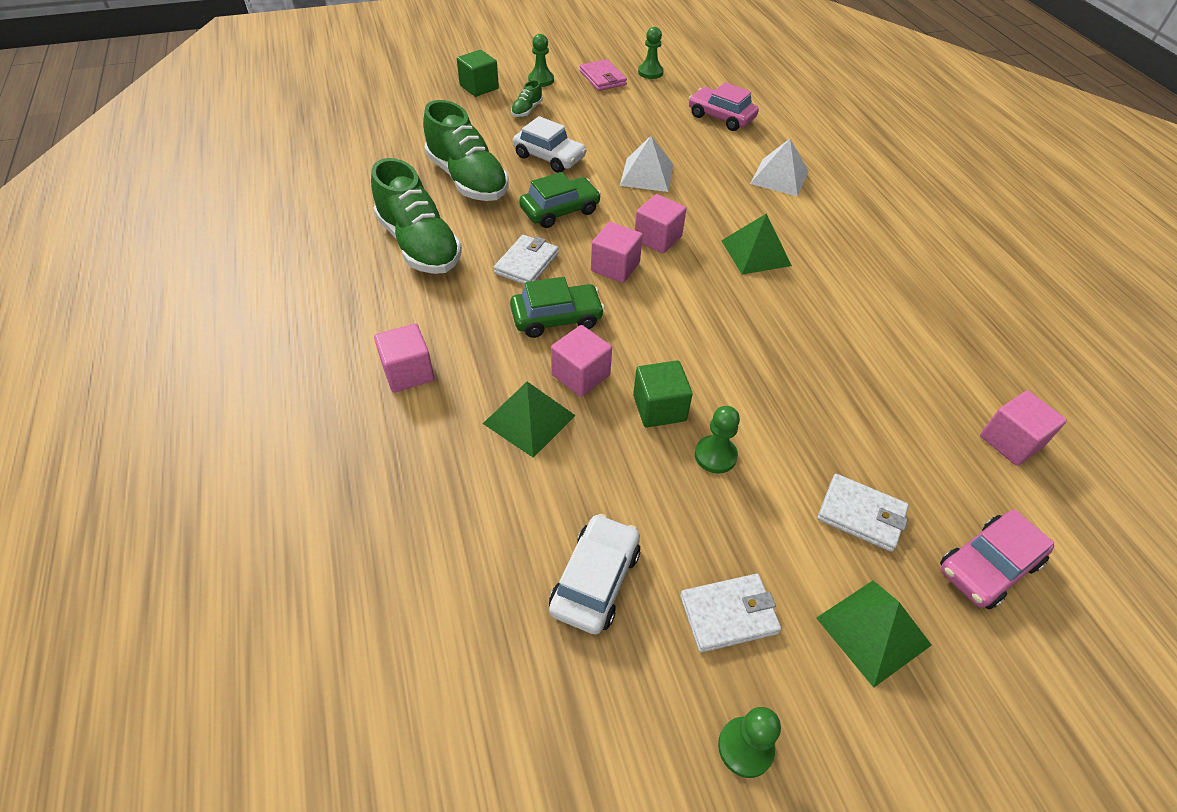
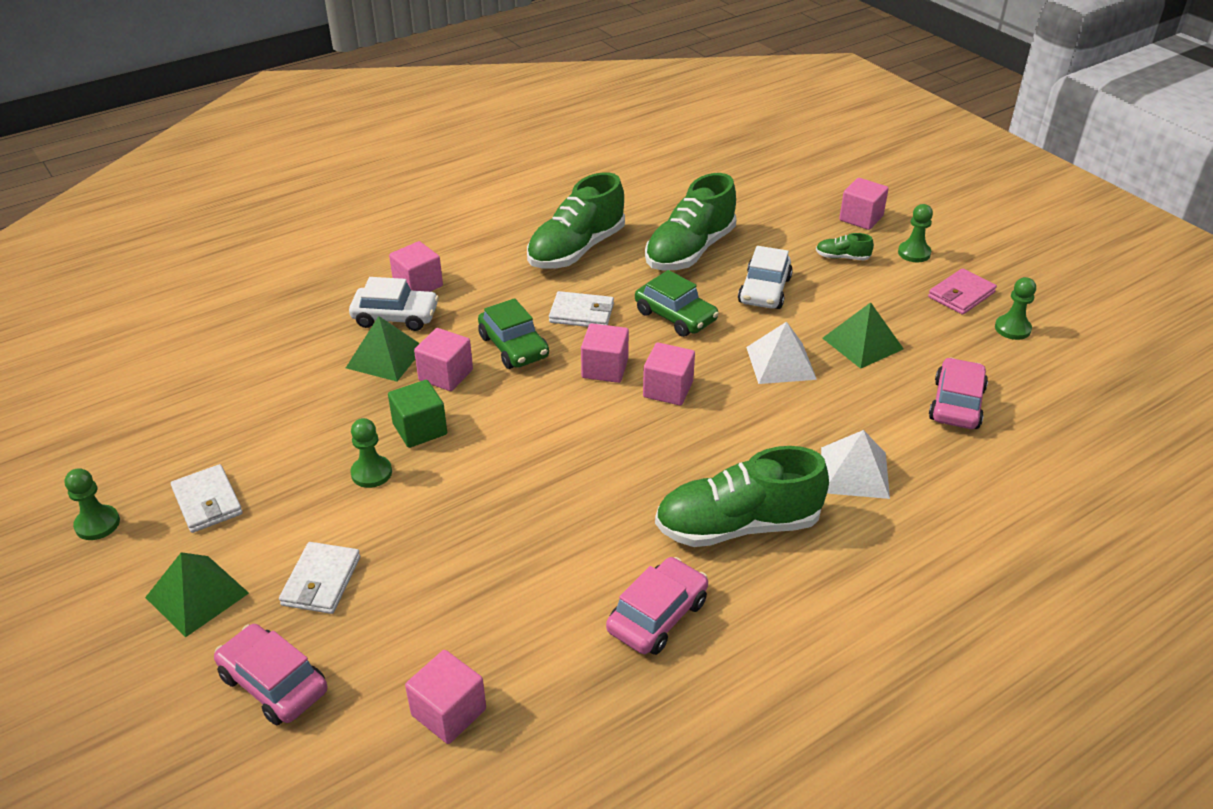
camera: 75 degrees right, 10 degrees down
(479, 87) = (861, 218): green cube -> pink cube
(595, 580) = (232, 423): white car -> white car (395, 317)
(756, 253) = (684, 467): green pyramid -> green pyramid (862, 343)
(824, 243) = (737, 526): none -> green shoe
(911, 304) = (657, 615): none -> pink car

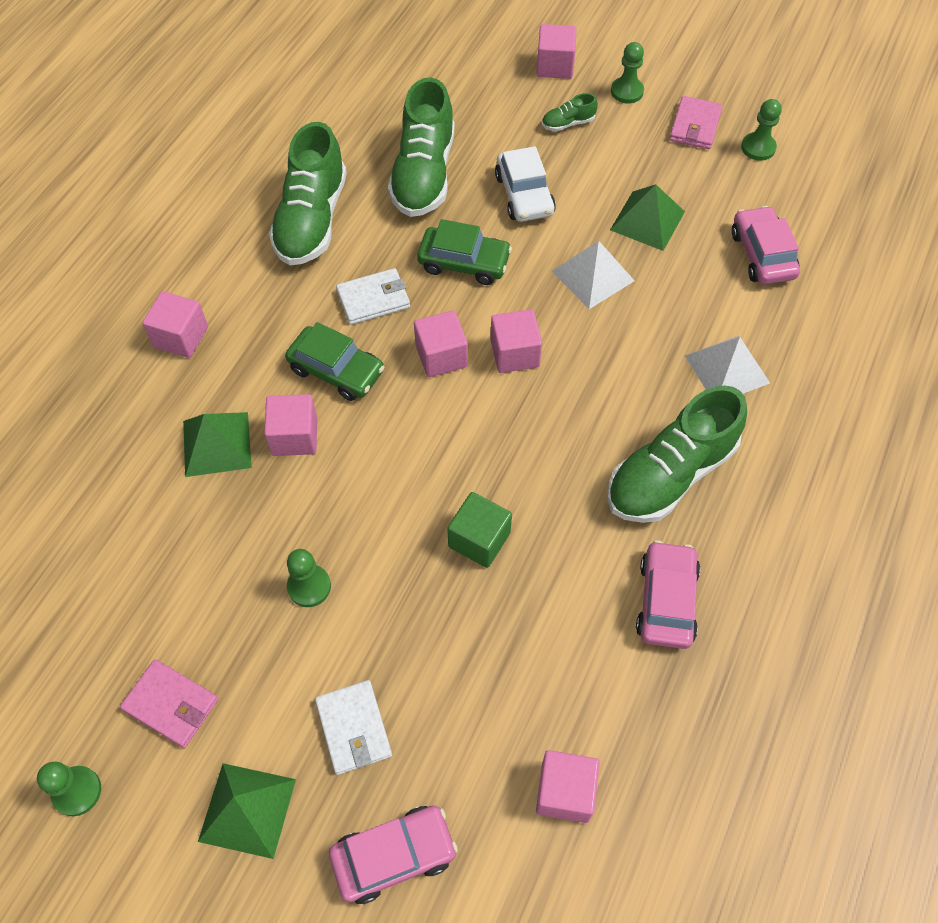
camera: 30 degrees left, 20 degrees up
(207, 502) = (171, 704): white wallet -> pink wallet
(273, 683) = (394, 855): pink car -> pink car turned 150 degrees clockwise
(395, 317) = (188, 388): white car -> none
(420, 429) = (317, 513): green cube -> green cube (479, 540)

